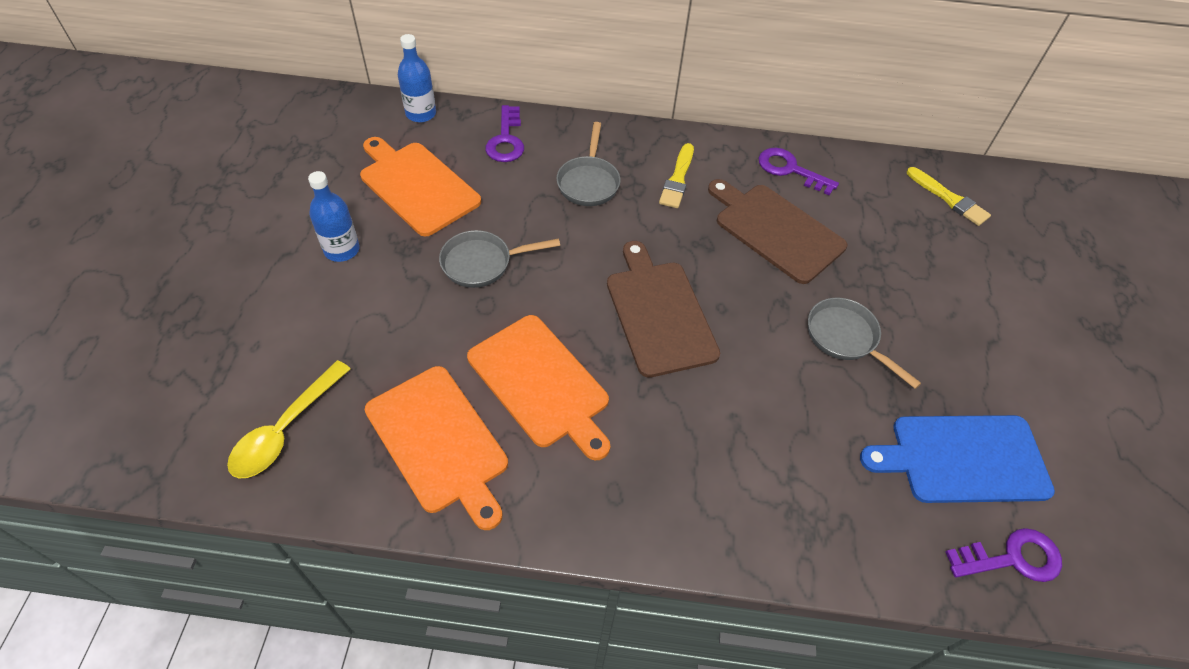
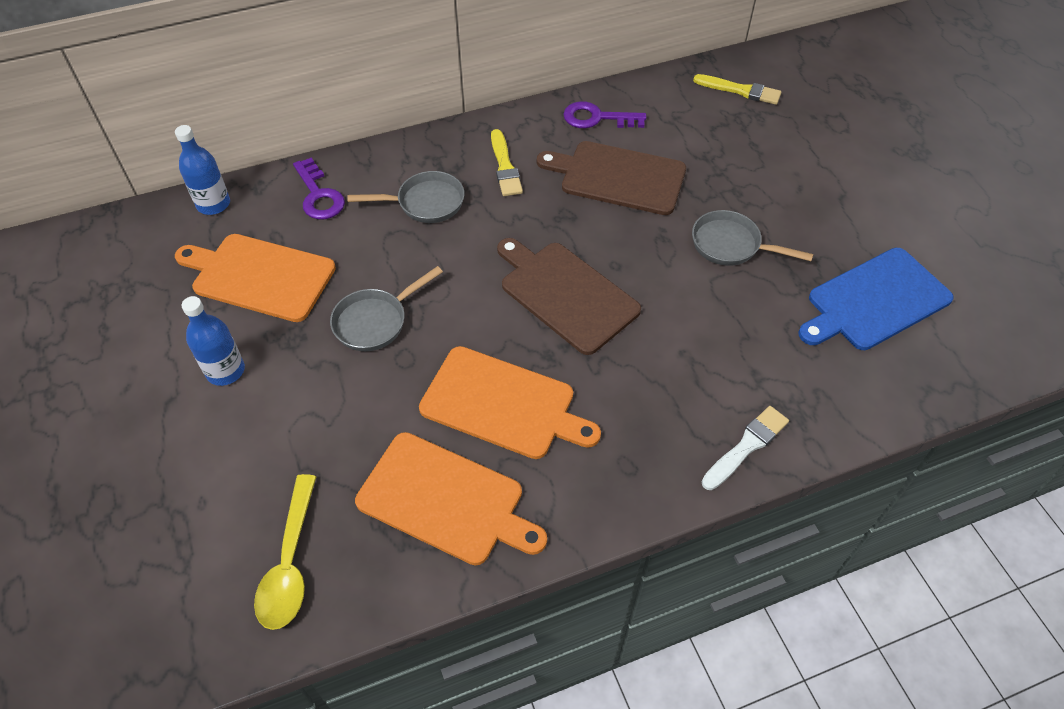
camera: 25 degrees left, 0 degrees up
(588, 182) = (425, 203): grey pan -> grey pan turned 75 degrees counterclockwise
(738, 534) = (746, 446): none -> white brush
(1011, 558) = (951, 360): purple key -> none

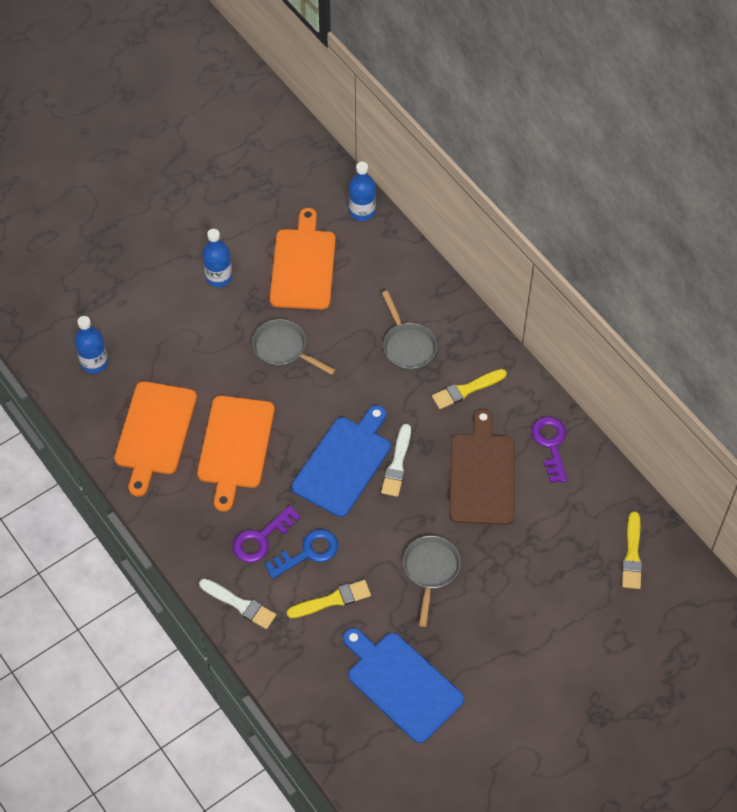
camera: 75 degrees right, 5 degrees up
(290, 563) = (94, 362): yellow spoon -> blue bottle
(318, 195) = (393, 273): purple key -> purple key (261, 538)
(565, 294) = (344, 463): brown cutting board -> blue cutting board
(582, 245) = (397, 464): none -> white brush
(684, 356) = (307, 553): none -> blue key
(755, 344) = (332, 600): none -> yellow brush

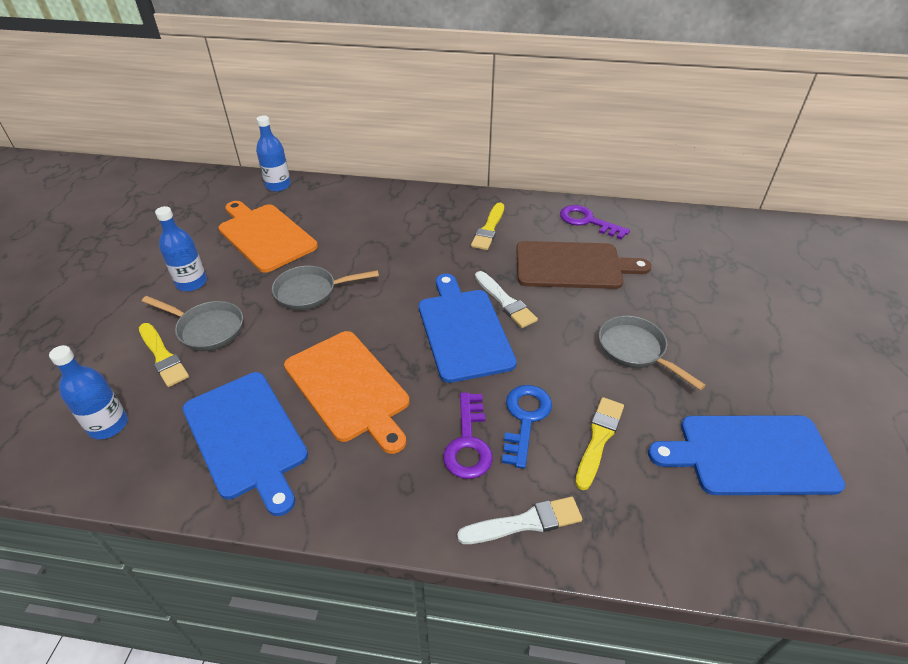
camera: 45 degrees left, 15 degrees down
(154, 432) = (246, 437): orange cutting board -> blue cutting board
(407, 346) = (412, 232): grey pan -> grey pan (207, 329)
(482, 475) = (573, 266): brown cutting board -> brown cutting board turned 135 degrees clockwise
(632, 554) = (729, 241): yellow brush -> yellow brush (163, 357)

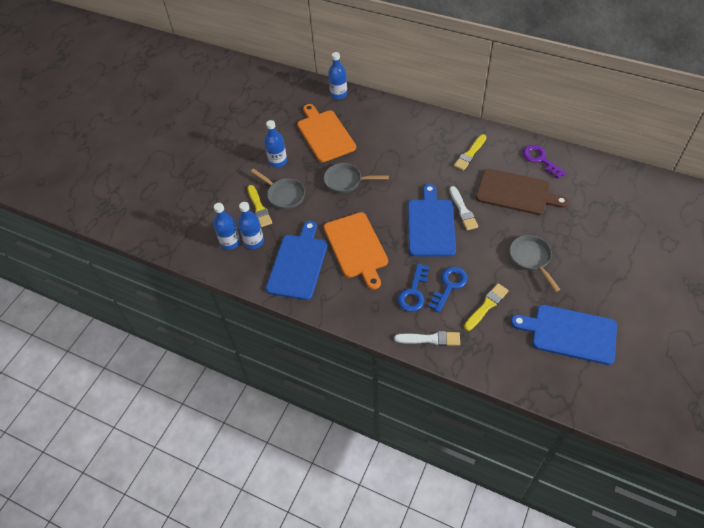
camera: 20 degrees right, 10 degrees up
(156, 415) = (254, 241): none -> blue bottle
(246, 437) = (298, 264): blue cutting board -> blue cutting board turned 150 degrees counterclockwise
(468, 442) = (413, 292): purple key -> blue key

